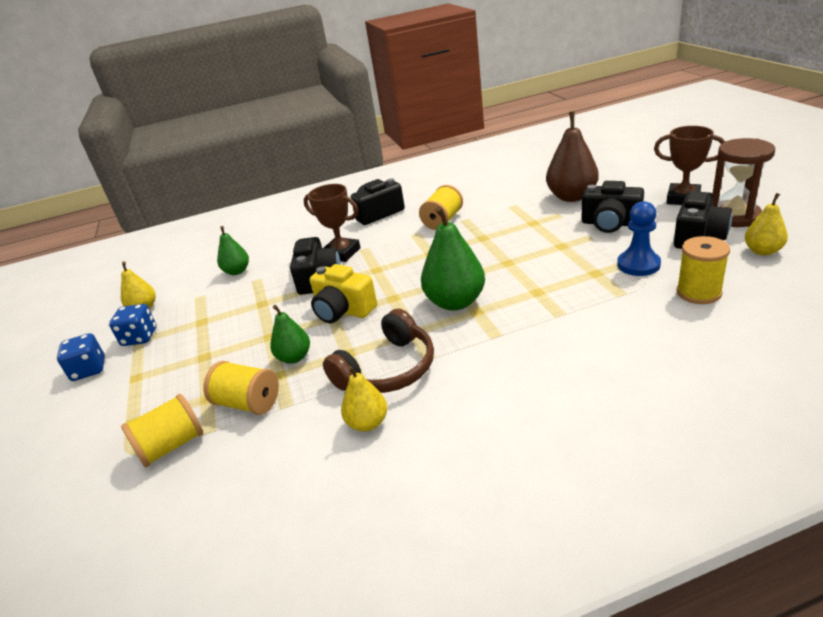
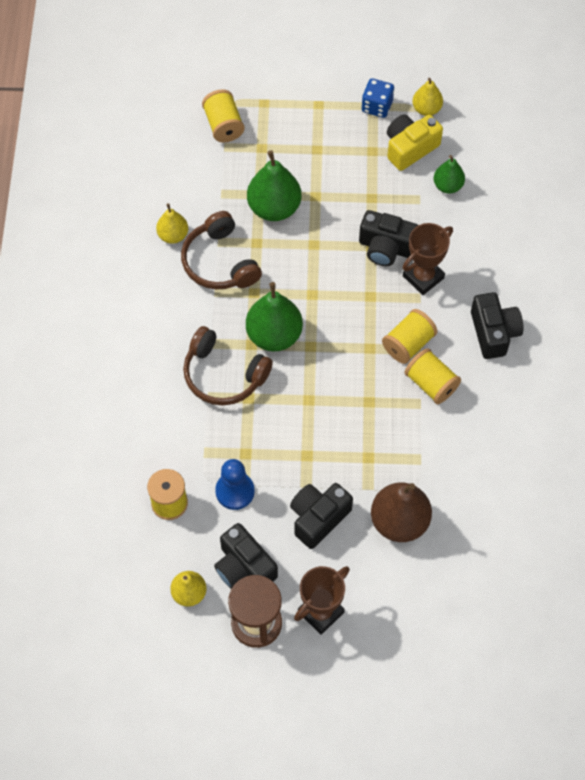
camera: 105 degrees right, 30 degrees up
(89, 370) = (350, 73): blue dice -> none
(248, 403) = (239, 171): yellow spool -> yellow spool (408, 344)
(294, 357) = (274, 208): green pear -> green pear, size x1.72
(343, 310) = (318, 254): yellow camera -> yellow camera (410, 148)
(526, 314) = (223, 375): none -> brown headphones

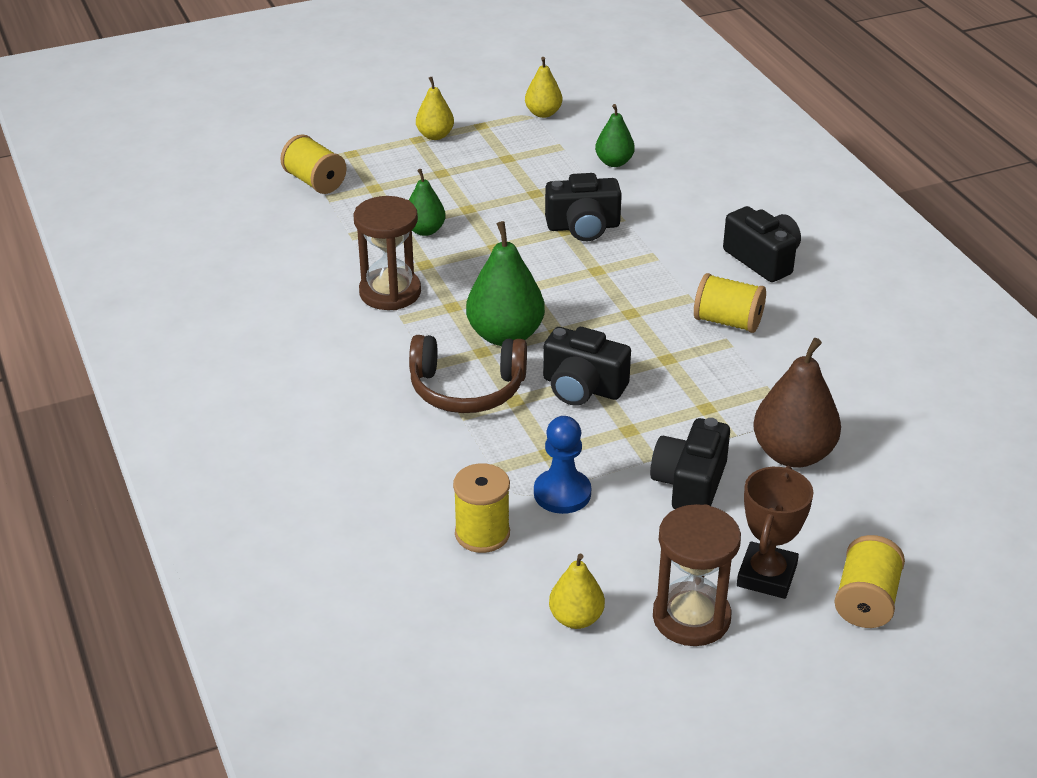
camera: 25 degrees left, 25 degrees down
(173, 235) = (314, 286): yellow pear -> yellow pear (435, 135)
(219, 262) = (390, 292): brown headphones -> brown hourglass
(244, 567) = (631, 565): black camera -> black camera (582, 387)
(274, 208) = (425, 230): green pear -> green pear, size x0.58
(377, 106) = (486, 124): blue dice -> none
(408, 344) = (673, 296): yellow spool -> yellow spool (866, 601)
(410, 148) = (548, 145): yellow camera -> none
(423, 277) = (645, 238): brown trophy -> none

